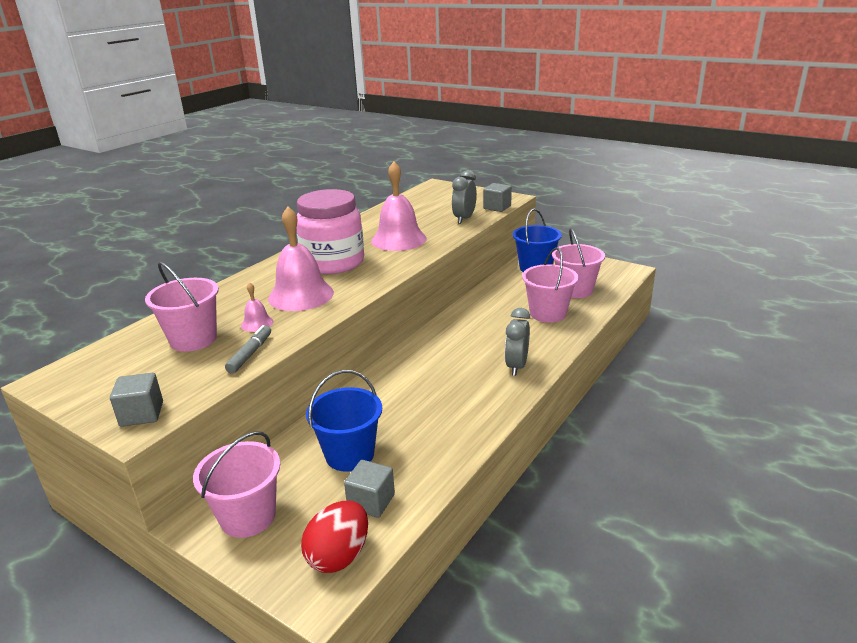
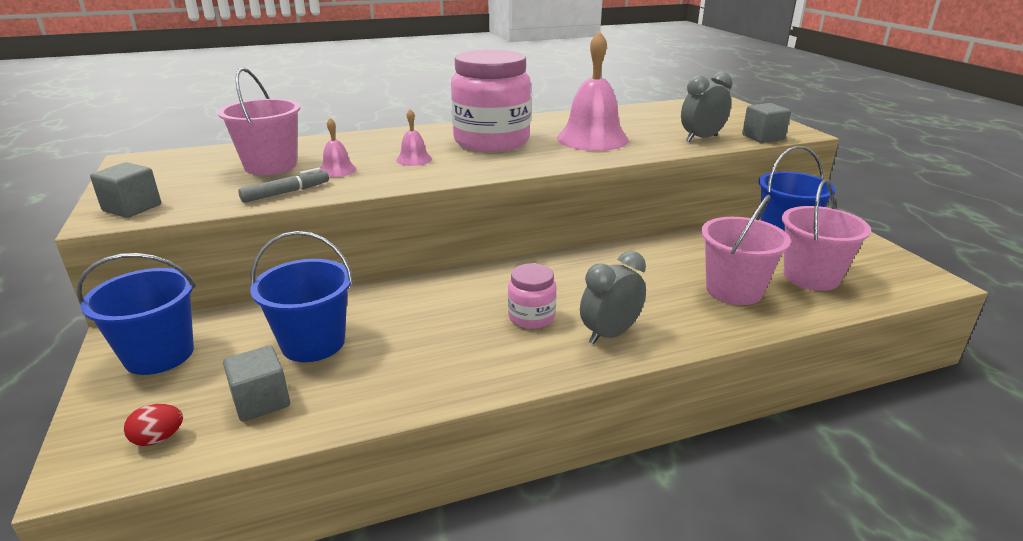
camera: 35 degrees right, 0 degrees up
(248, 516) = (159, 355): pink bucket -> blue bucket
(301, 295) = (414, 159): pink bell -> pink bell, size x0.46
(339, 556) = (158, 439): red egg -> red egg, size x0.53
(462, 376) = (531, 317): none -> pink jar

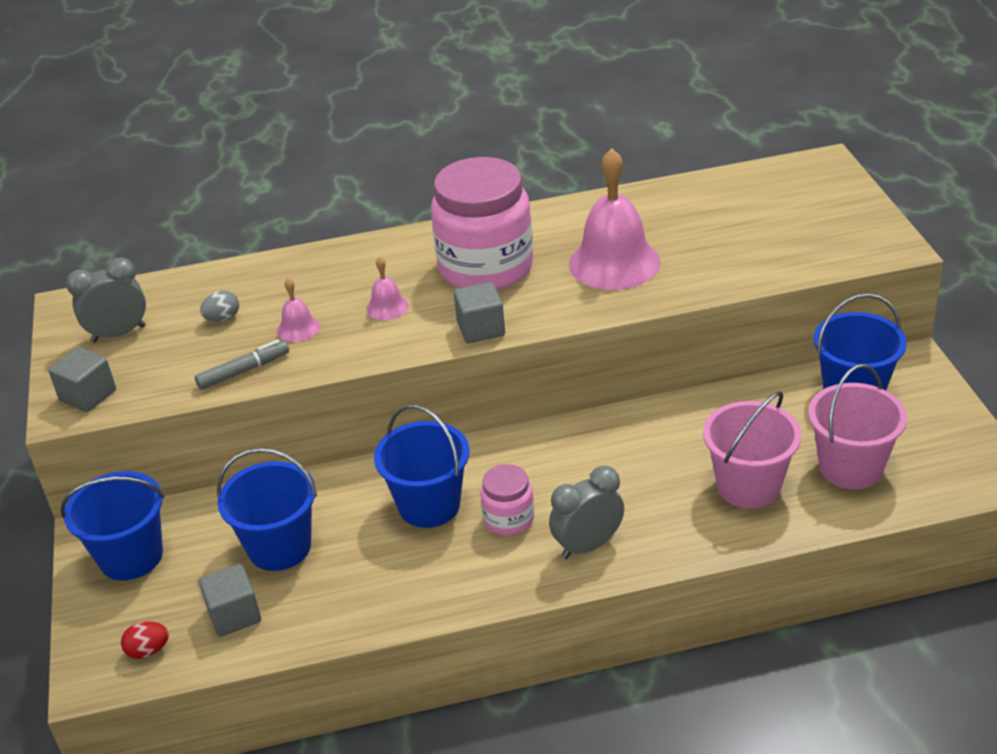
camera: 10 degrees right, 10 degrees up
(270, 166) = (223, 318): pink bucket -> grey egg
(456, 309) = (429, 505): none -> blue bucket
(701, 138) = (756, 262): grey clock -> grey clock (119, 334)
(763, 137) = (839, 260): grey cube -> grey cube (481, 329)

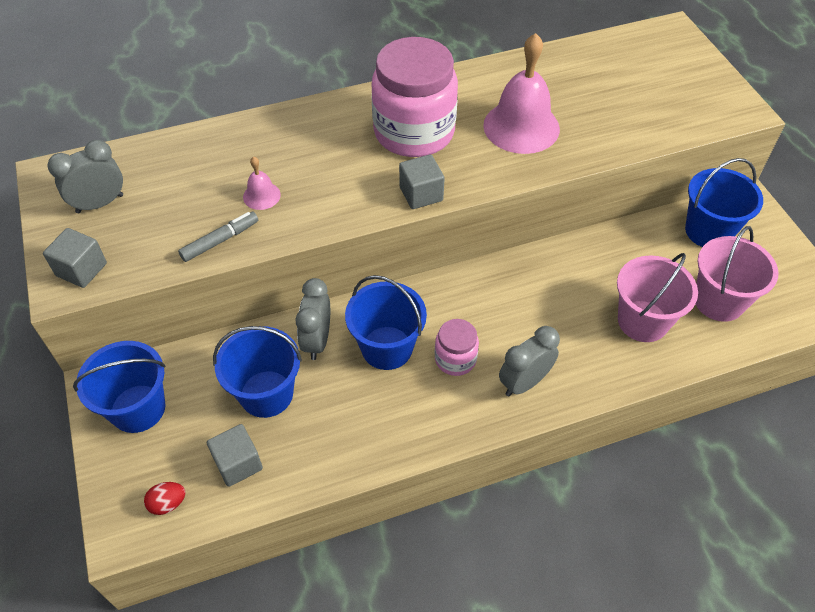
camera: 10 degrees left, 15 degrees up
(223, 318) = (192, 186): grey egg -> none
(348, 495) = (317, 340): none -> grey clock
(387, 307) = (336, 173): pink bell -> none

